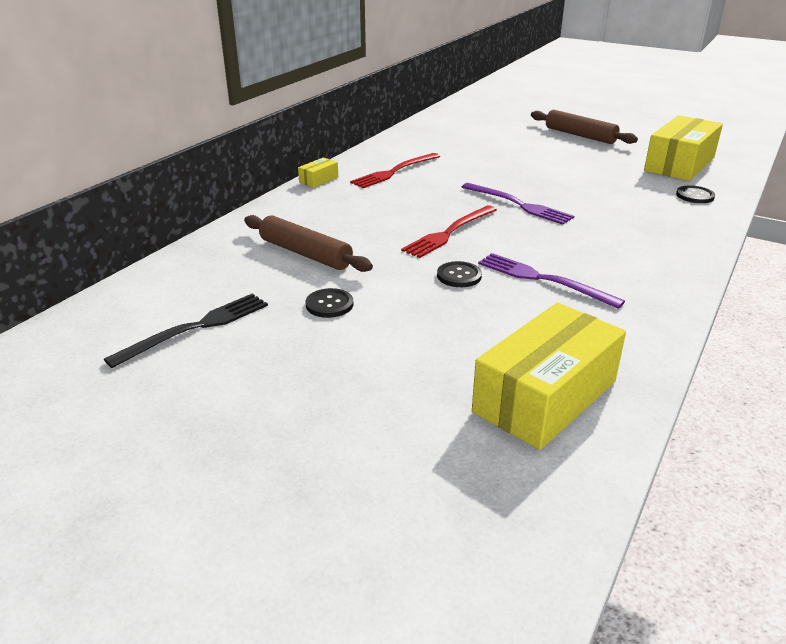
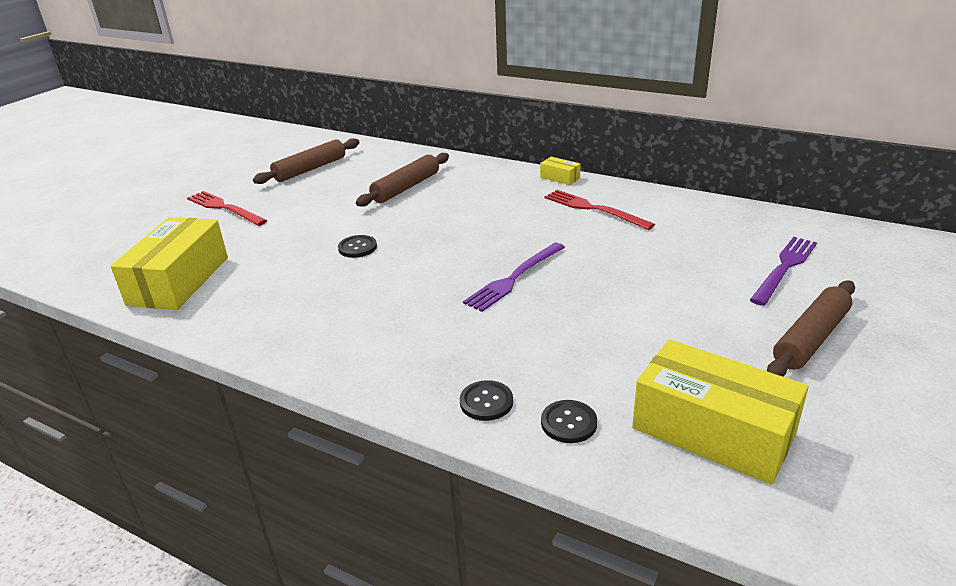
camera: 90 degrees right, 0 degrees up
(196, 328) = (310, 169): black fork -> brown rolling pin
(329, 304) = (326, 203): black button -> black button (486, 402)
(449, 233) = (442, 241): red fork -> red fork (224, 208)
(543, 279) = (342, 286): purple fork -> purple fork (784, 268)
(545, 396) = (179, 280): yellow box -> yellow box turned 60 degrees clockwise

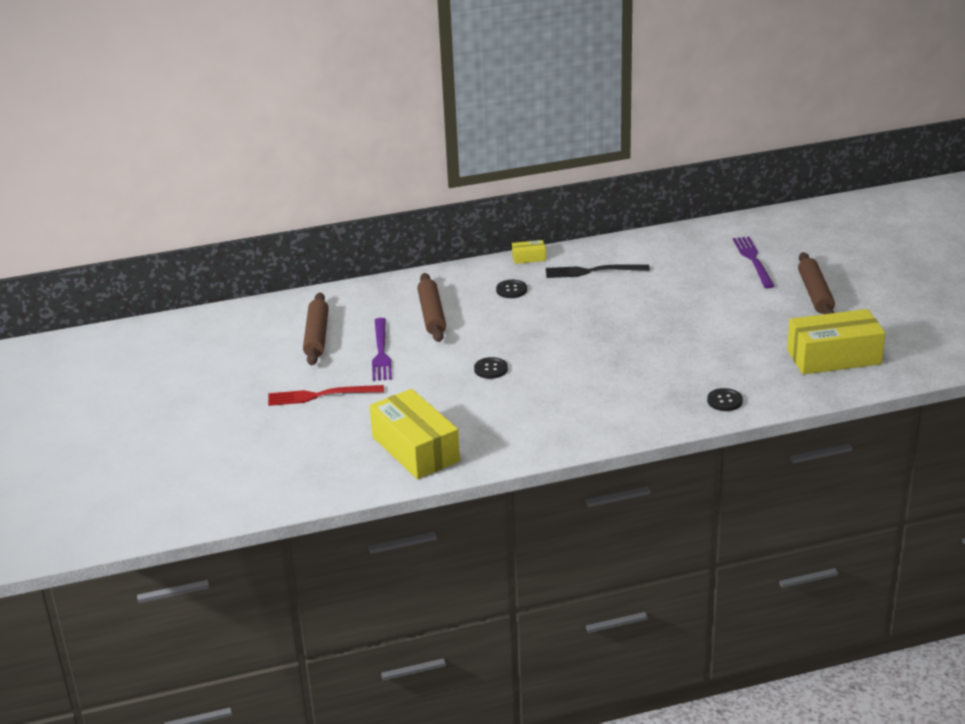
camera: 45 degrees left, 0 degrees up
(514, 278) = (625, 337): purple fork -> purple fork (381, 352)
(568, 423) = (774, 388): black button -> black button (511, 290)
(594, 209) = (593, 271): red fork -> black fork

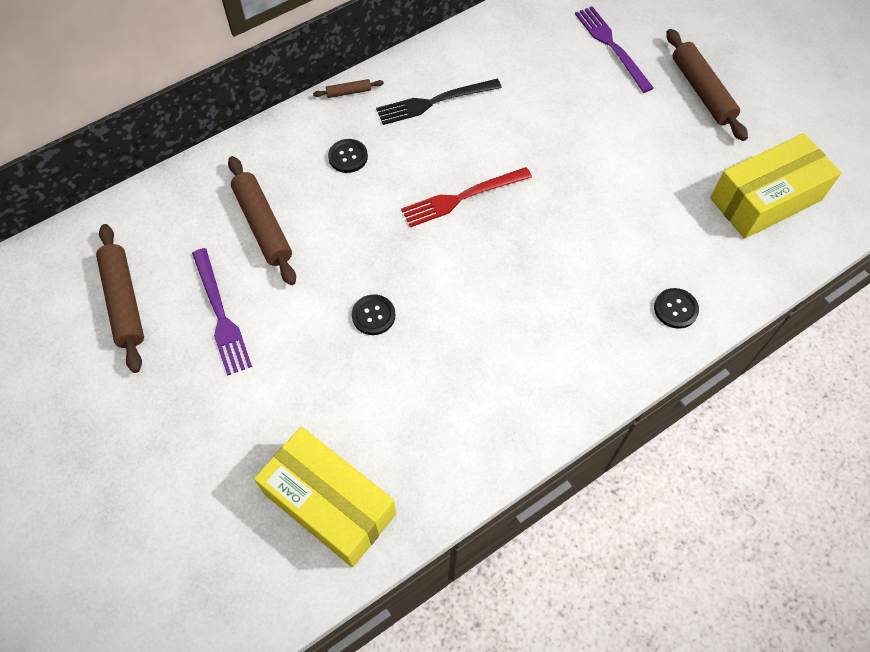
camera: 20 degrees left, 30 degrees up
(321, 395) = (167, 423): red fork -> red fork (462, 197)
(529, 258) = (349, 92): yellow box -> brown rolling pin

